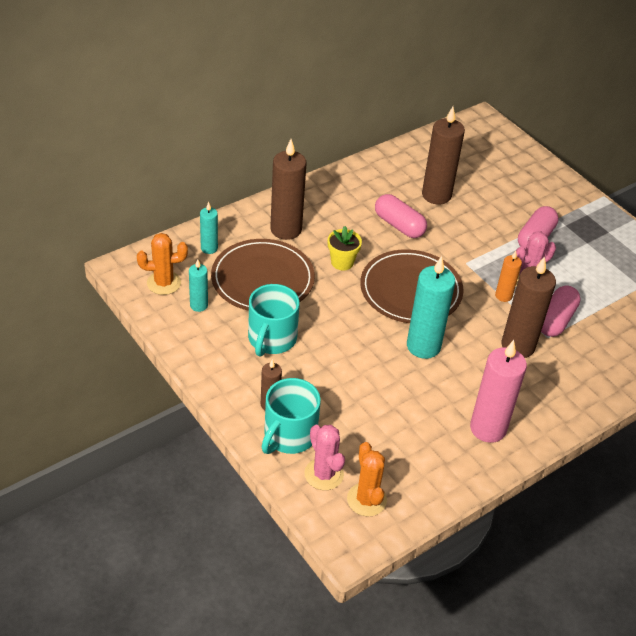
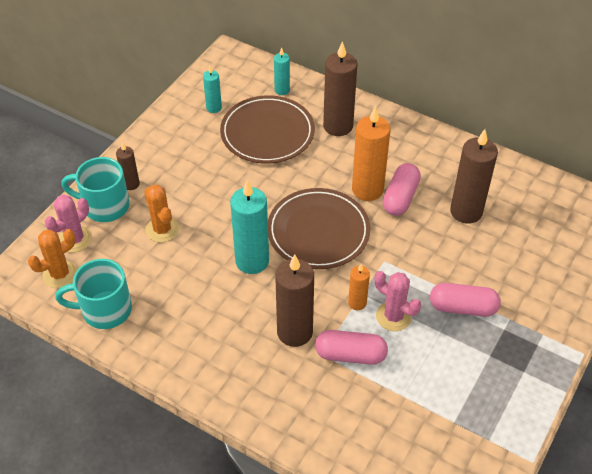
camera: 70 degrees right, 5 degrees up
(164, 283) = (226, 80): orange cactus -> orange cactus (162, 229)
(271, 339) = (202, 161): turquoise mug -> turquoise mug (105, 310)
(342, 262) = (322, 174): yellow flower pot -> none
(378, 241) = (367, 189): none -> orange candle
(488, 428) = (176, 336): pink candle -> none

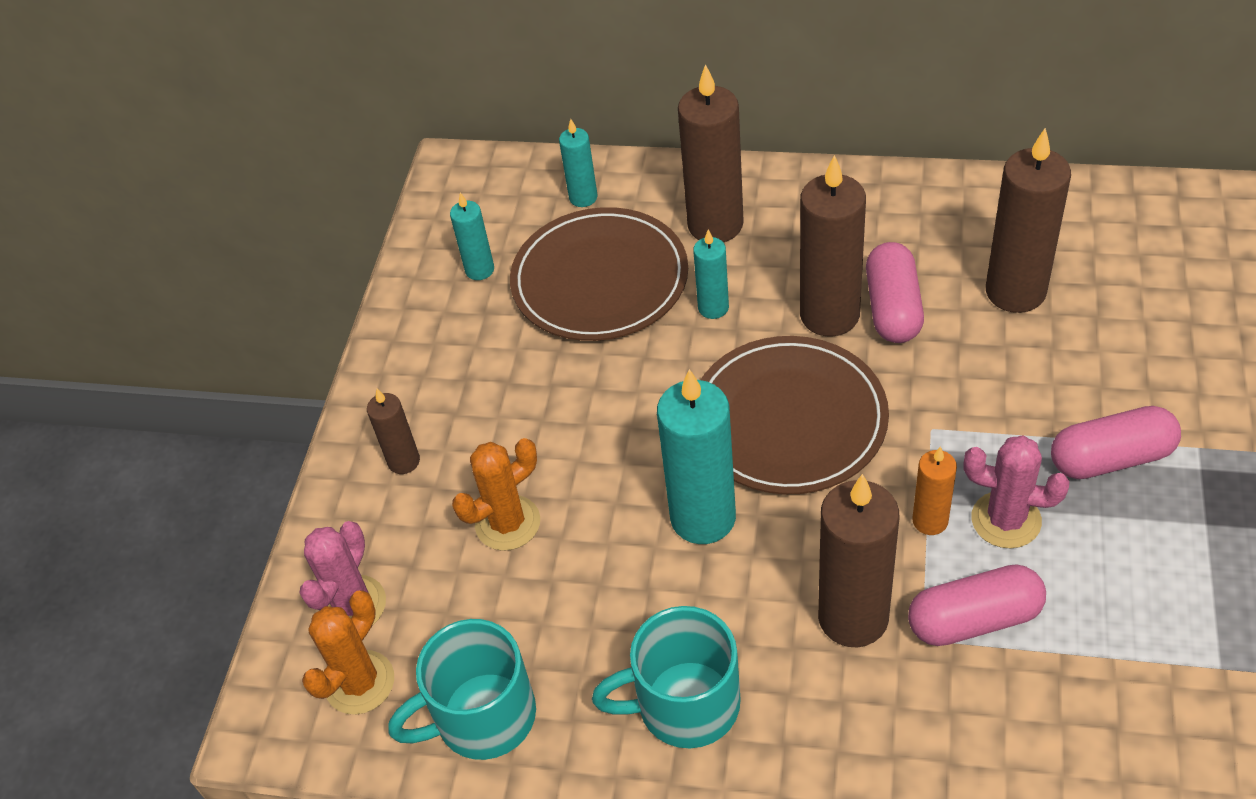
camera: 15 degrees left, 0 degrees up
(104, 206) = (376, 520): turquoise mug -> turquoise mug (684, 704)
(162, 229) = (507, 523): orange cactus -> orange cactus turned 75 degrees counterclockwise
(313, 166) = (713, 308): none -> turquoise candle
(367, 189) = (829, 315): orange candle -> brown candle

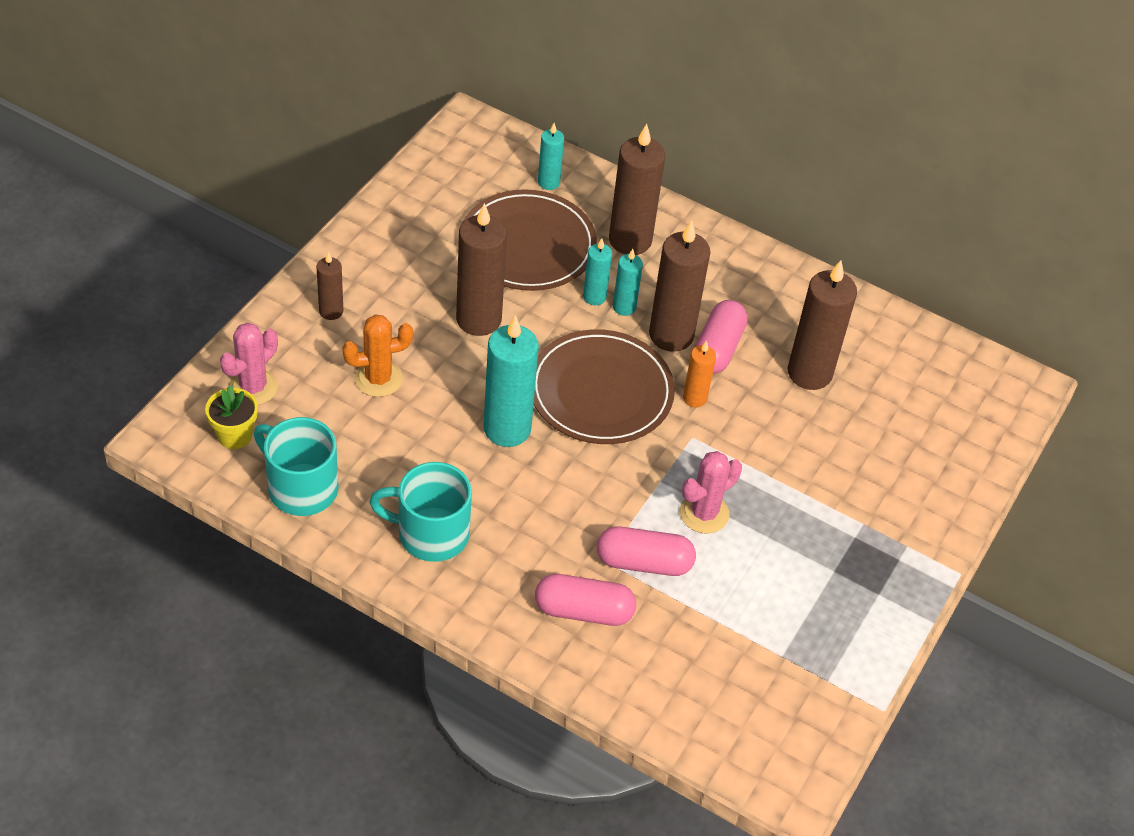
camera: 10 degrees right, 0 degrees up
(360, 682) = (234, 435): orange cactus -> yellow flower pot
(479, 270) = (449, 204): turquoise candle -> turquoise candle (624, 307)
(482, 717) = (301, 487): turquoise mug -> turquoise mug turned 45 degrees clockwise
(853, 618) = (567, 529): brown candle -> brown candle (478, 319)
(930, 521) = (654, 493): orange candle -> orange candle (694, 398)
(1006, 520) = (704, 513): pink cactus -> pink cactus turned 75 degrees counterclockwise
(1111, 458) = (799, 505): pink capsule -> pink capsule (583, 611)

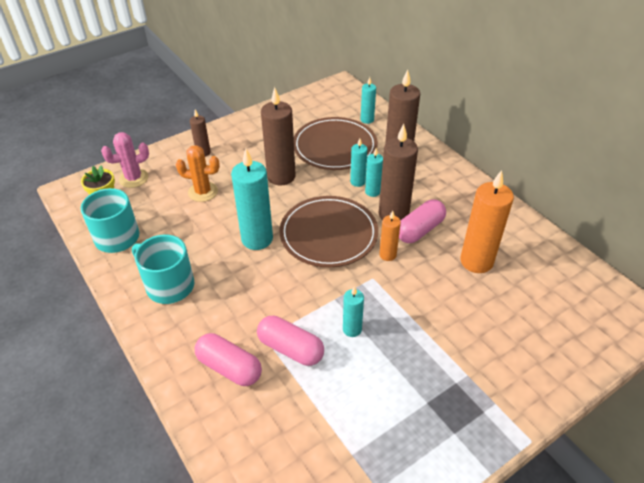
camera: 30 degrees right, 5 degrees down
(704, 513) = (352, 329): pink cactus -> turquoise candle
(809, 373) = (476, 261): brown candle -> orange candle

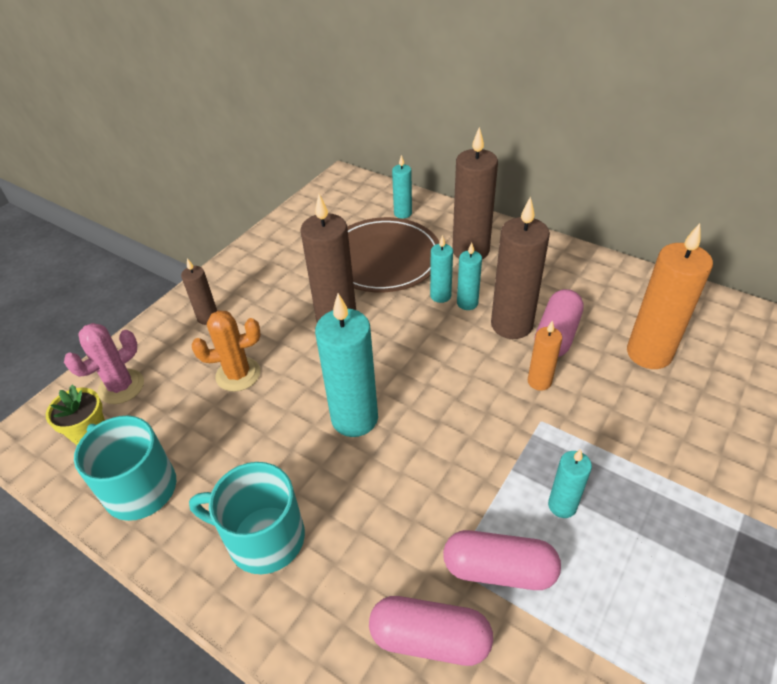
camera: 20 degrees left, 0 degrees up
(328, 234) = (447, 378): brown plate -> none

